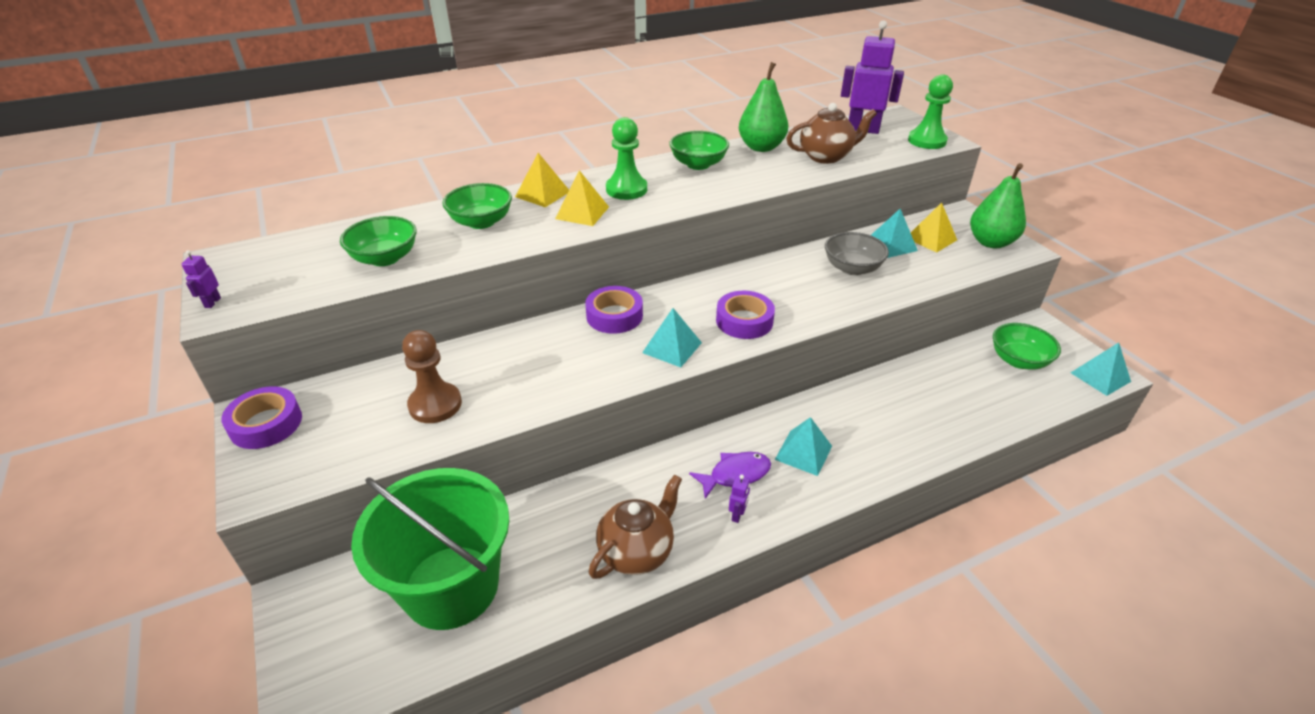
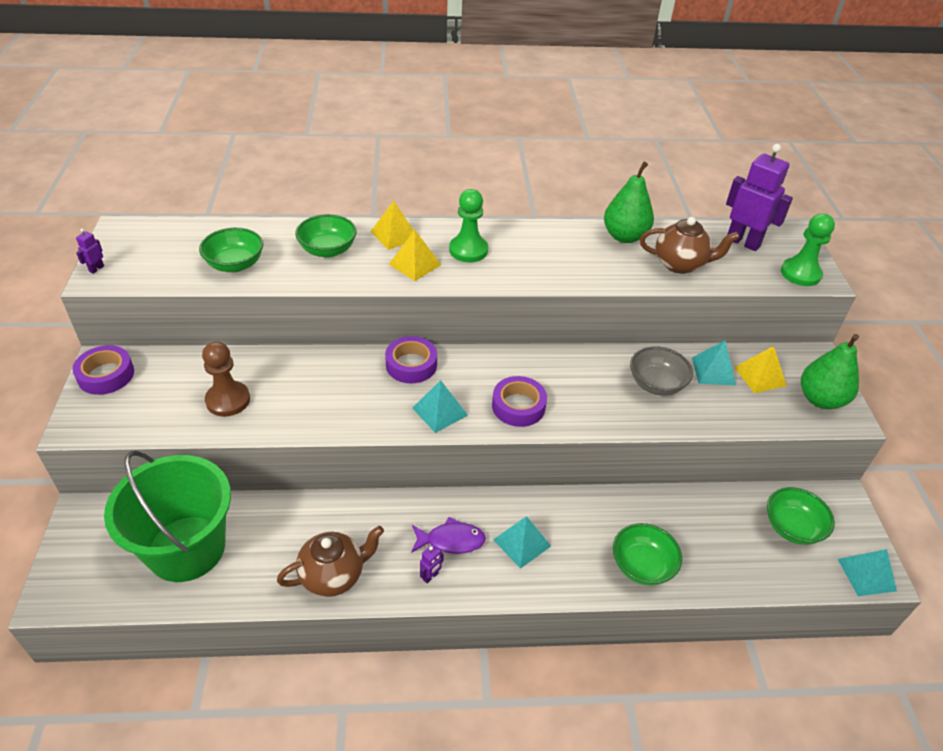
camera: 20 degrees right, 5 degrees up
(698, 164) = (551, 240): green bowl -> green bowl (642, 566)

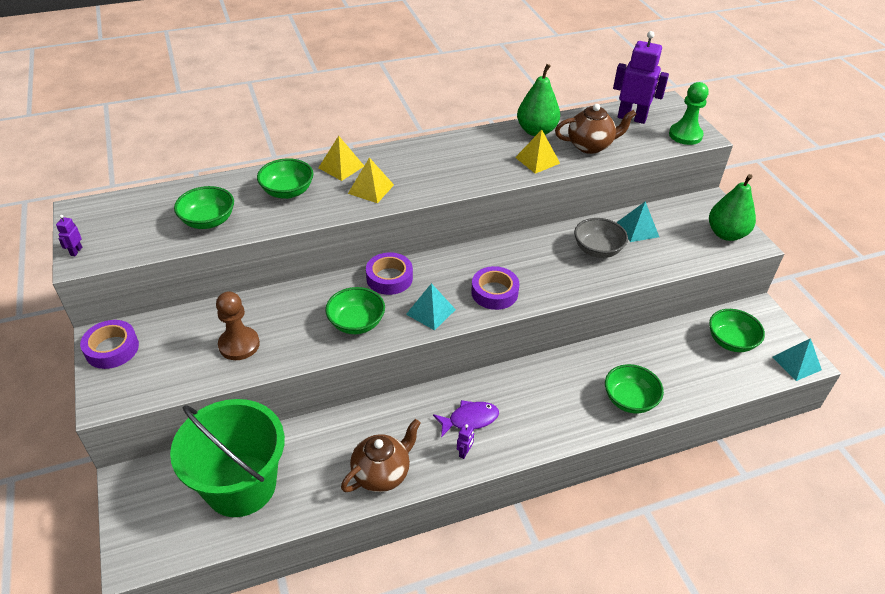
camera: 15 degrees left, 0 degrees up
(356, 405) = (356, 323): none -> green bowl
(468, 250) = (411, 168): green pawn -> none
(522, 542) = (528, 406): turquoise pyramid -> none
(760, 376) = (674, 226): yellow pyramid -> yellow pyramid (537, 160)

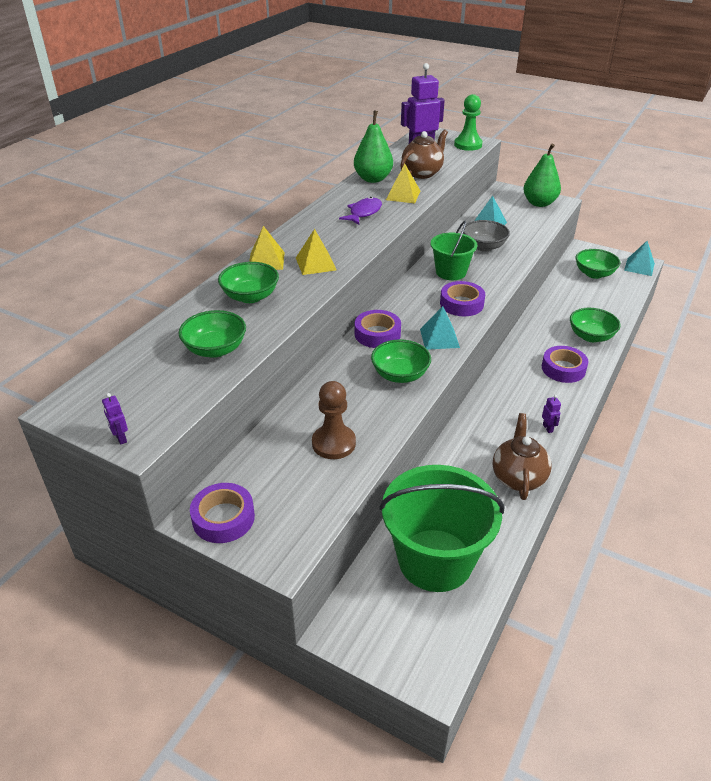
camera: 40 degrees left, 5 degrees down
(469, 419) = (521, 407): purple fish -> purple fish (364, 213)
(529, 258) = (451, 272): none -> green bucket
(556, 412) = (563, 369): none -> purple tape

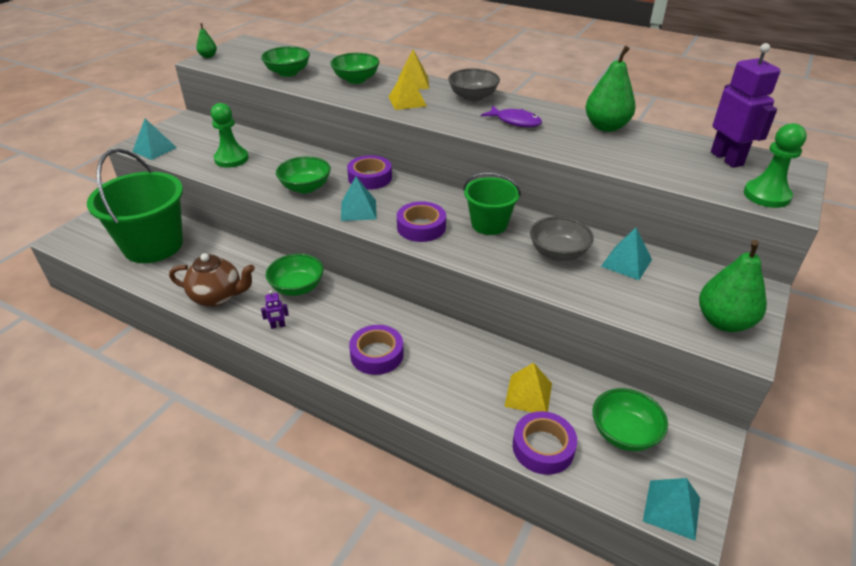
camera: 90 degrees right, 0 degrees up
(120, 438) = (208, 56): purple robot -> green pear
(223, 518) = (181, 126): purple tape -> purple tape (543, 447)
(301, 531) = (154, 149): none -> turquoise pyramid
(309, 230) = (473, 97): none -> grey bowl
(333, 443) = (231, 159): brown pawn -> green pawn
(403, 195) = (567, 143): yellow pyramid -> yellow pyramid (528, 394)
(422, 173) = (639, 157): brown teapot -> none
(591, 336) = (446, 394): green bowl -> green bowl (297, 287)

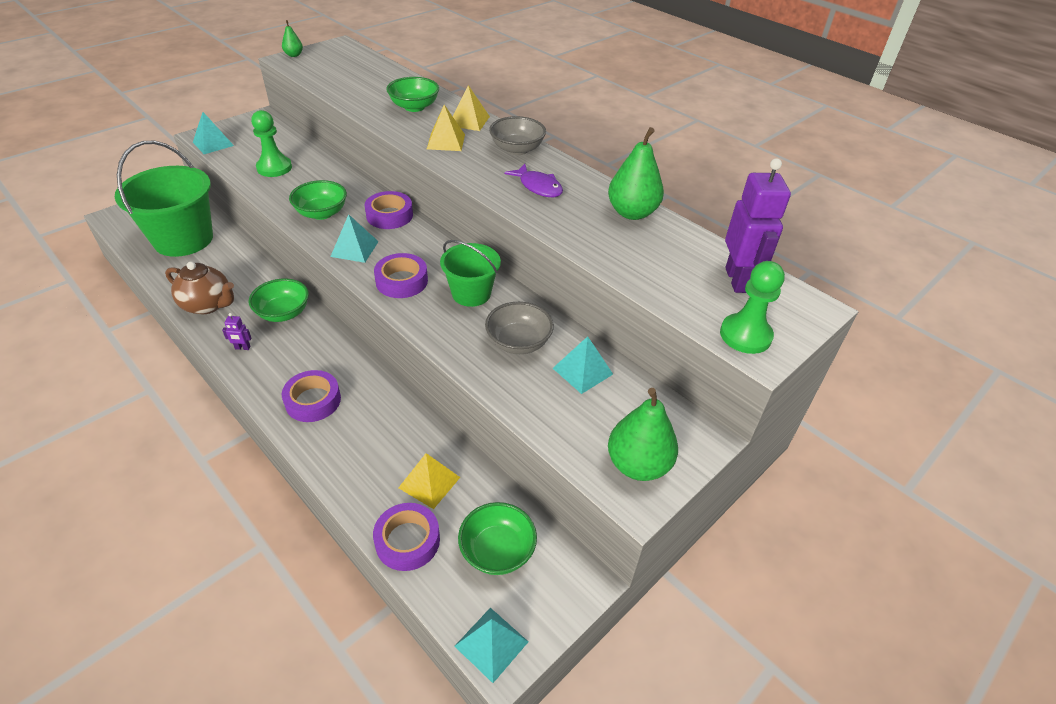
camera: 15 degrees right, 5 degrees up
(288, 73) = (354, 87): green bowl -> none

